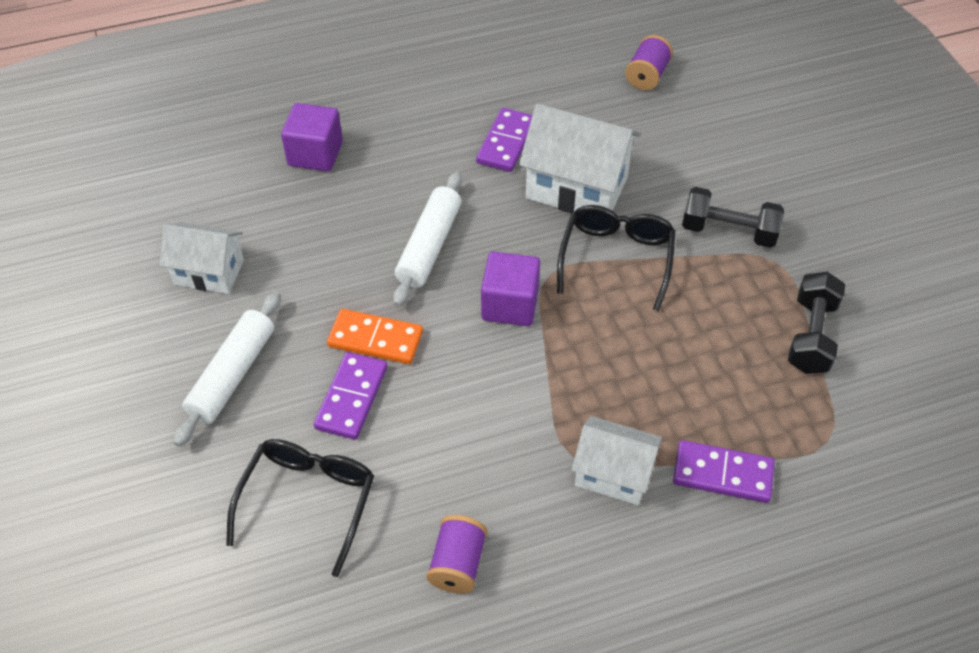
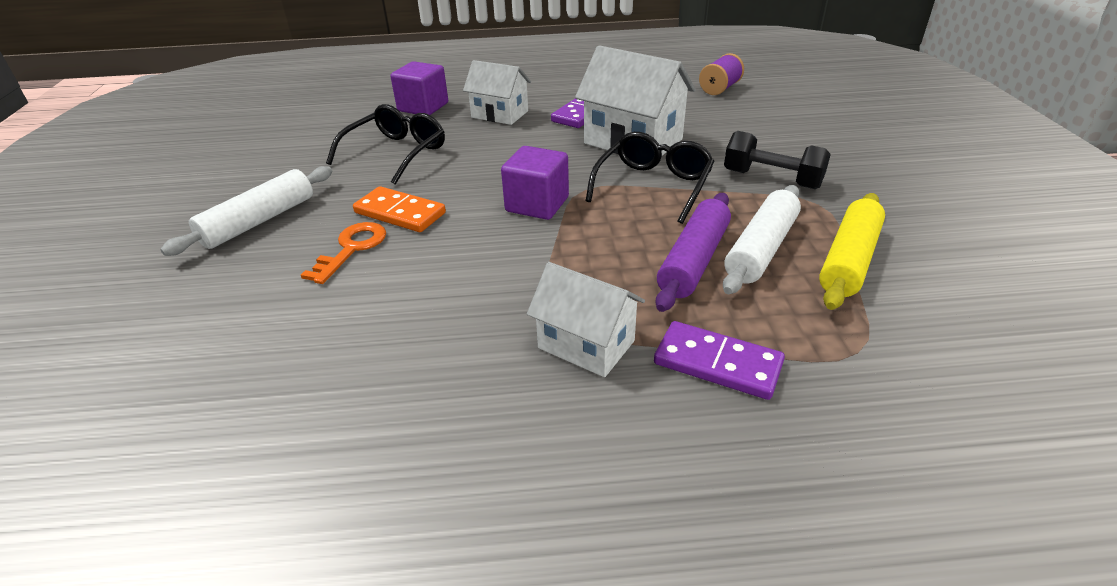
camera: 15 degrees right, 15 degrees down
(209, 272) = (291, 160): white house -> white house (500, 114)
(308, 501) = (255, 319): black glasses -> black glasses (396, 153)
(352, 398) = (351, 249): purple domino -> orange key
(429, 246) = (484, 162): white rolling pin -> white rolling pin (761, 249)
(457, 564) = (370, 399): purple spool -> none
(678, 359) = (693, 261): none -> purple rolling pin
(811, 336) = (849, 260): black dumbbell -> yellow rolling pin

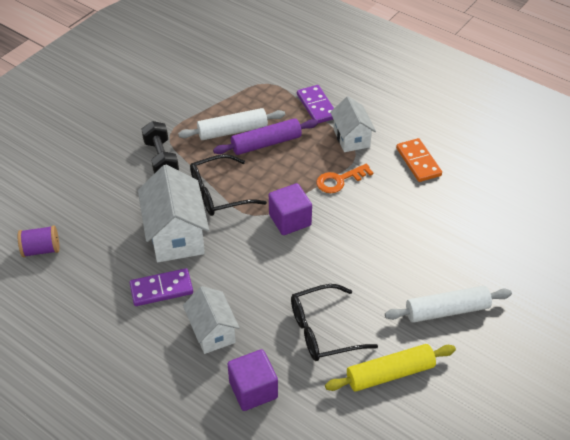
camera: 140 degrees left, 10 degrees up
(351, 249) = (407, 250): orange key -> orange key (340, 180)
(400, 213) = (364, 263): orange domino -> orange domino (418, 162)
(849, 260) = (210, 106): yellow rolling pin -> yellow rolling pin (390, 373)

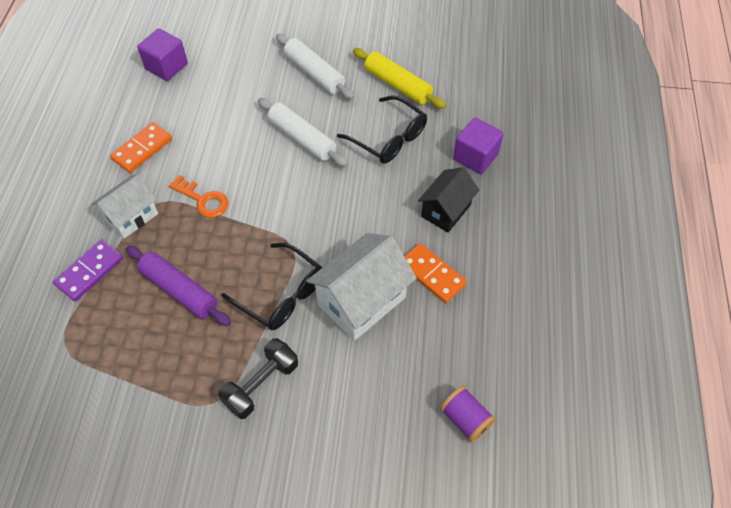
camera: 120 degrees left, 10 degrees up
(161, 289) = (432, 274): purple domino -> orange domino
(212, 331) = (446, 210): white house -> black house
(232, 131) = (175, 335): white rolling pin -> white rolling pin (302, 138)
(290, 220) = (282, 216): purple cube -> purple cube (166, 66)

